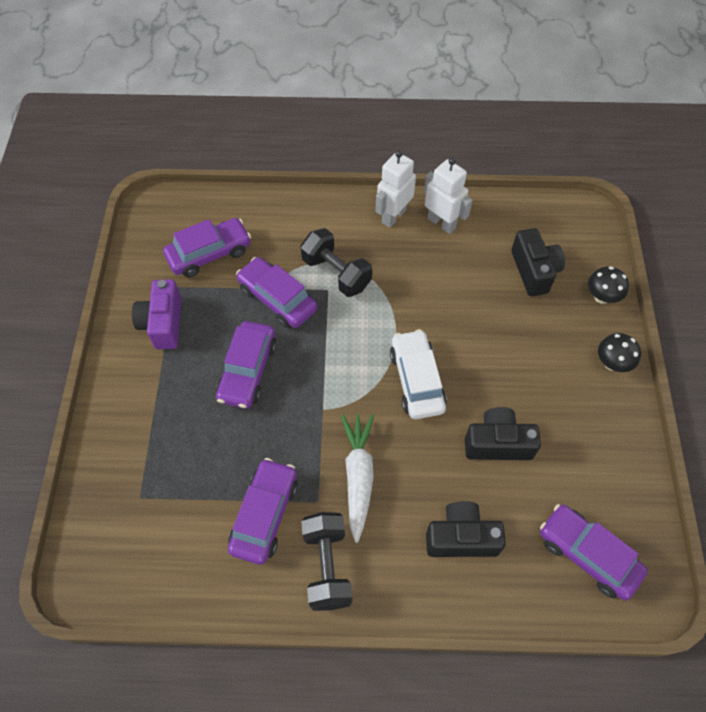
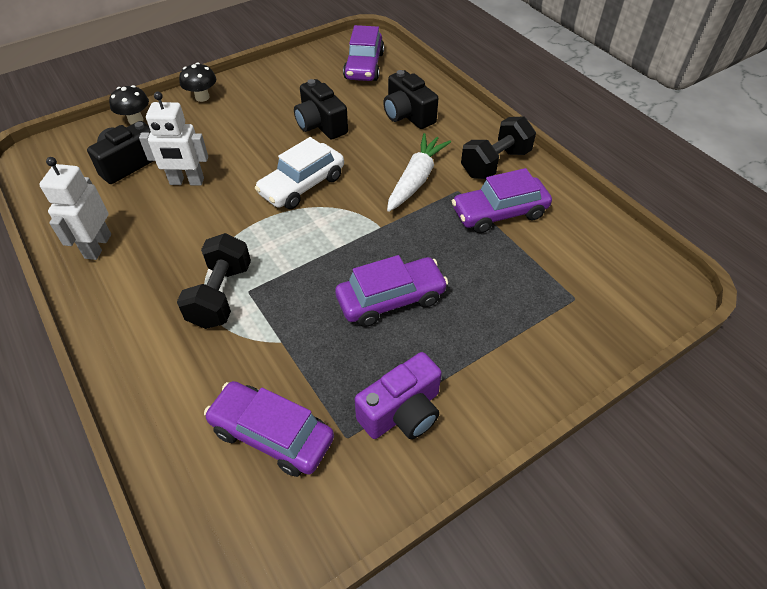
camera: 125 degrees left, 10 degrees down
(277, 299) = (290, 325): purple car -> none
(358, 476) = (416, 179): white carrot -> white carrot turned 150 degrees clockwise
(393, 216) = (107, 288): white robot -> white robot (187, 182)

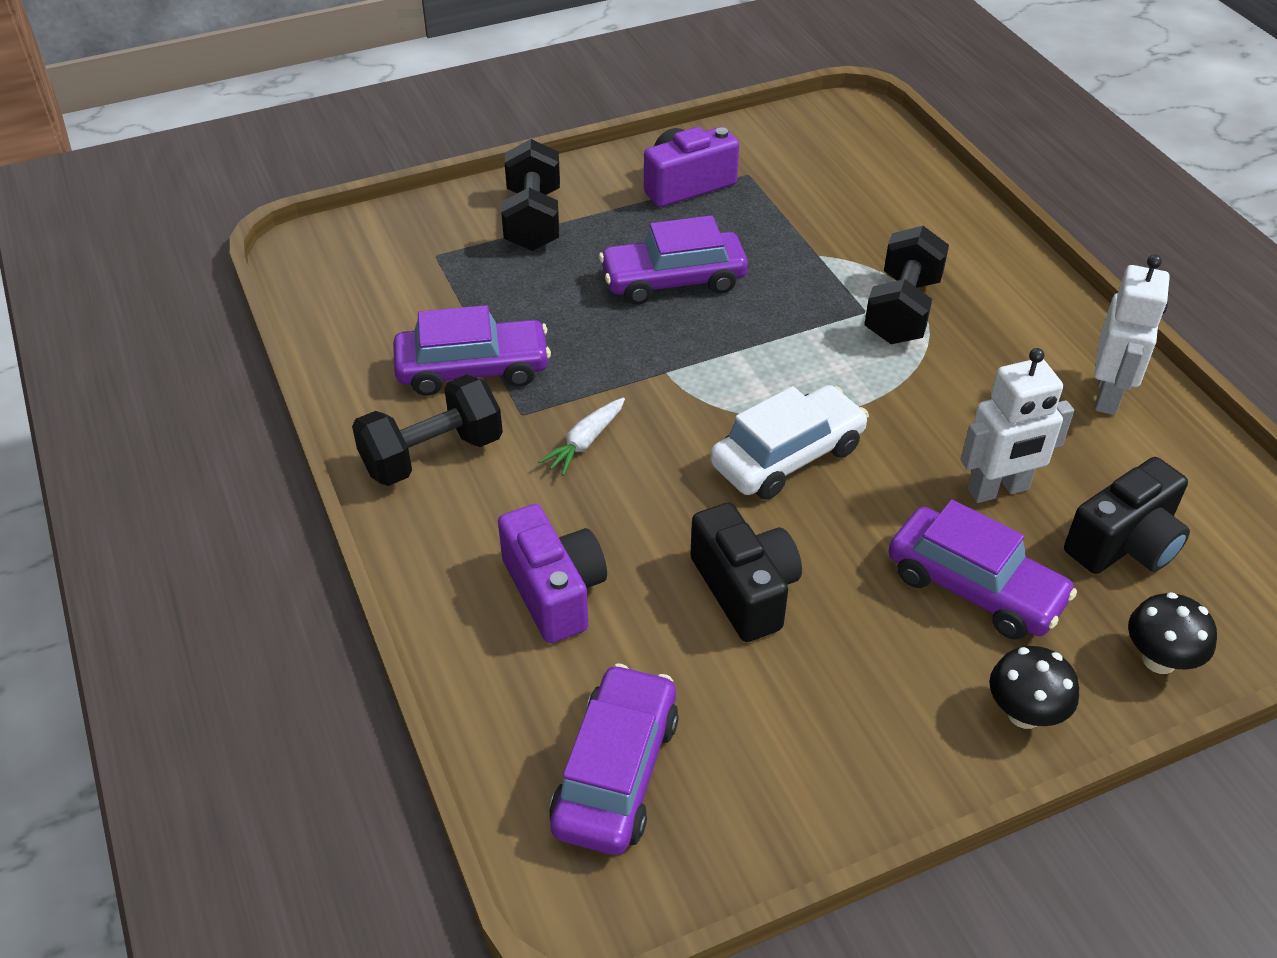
camera: 170 degrees left, 5 degrees down
(187, 182) = (998, 490): white robot -> white robot turned 150 degrees clockwise
(272, 434) = (825, 183): purple car -> purple car (974, 587)
(407, 115) = (554, 591): black camera -> purple camera
(416, 179) = (585, 442): white carrot -> white carrot, size x0.57
(519, 346) = (533, 220): none -> black dumbbell

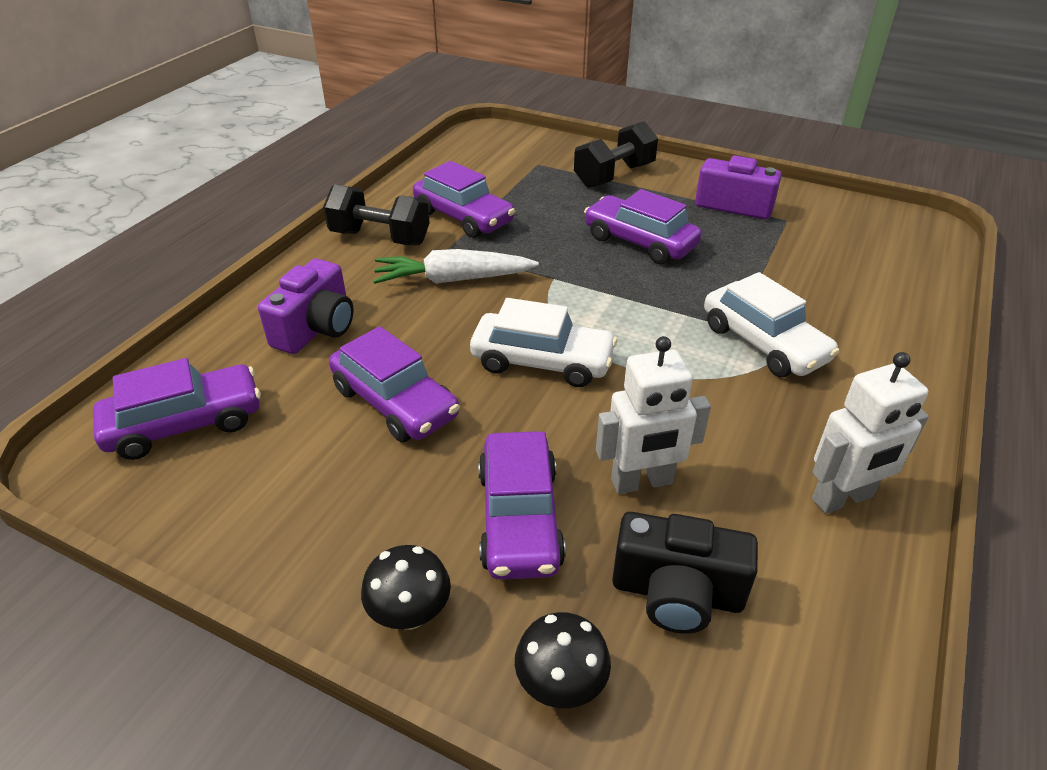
camera: 50 degrees right, 5 degrees down
(585, 442) = (453, 280): white carrot -> white carrot, size x1.75
(745, 590) = (395, 402): black camera -> purple car
(902, 310) = (763, 343): black dumbbell -> white car
(998, 490) = (642, 482): white robot -> white robot turned 45 degrees counterclockwise

